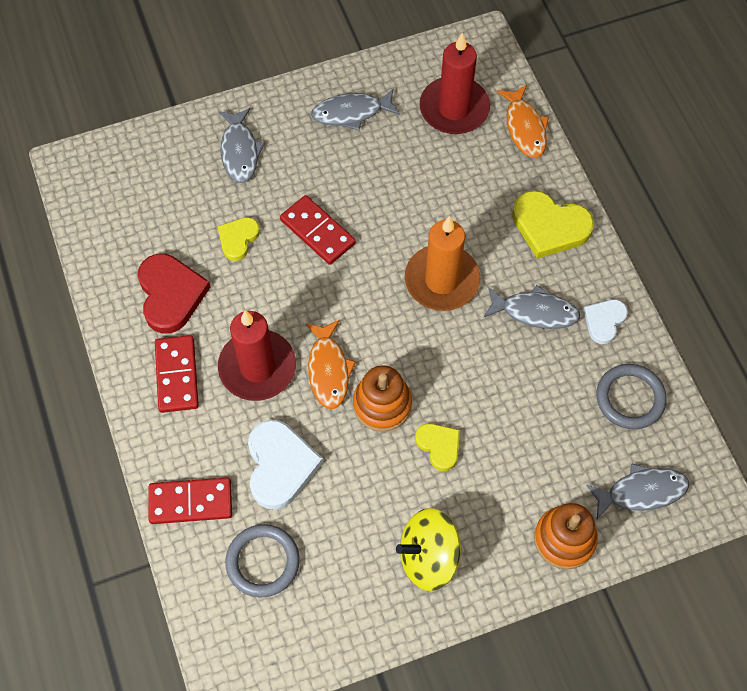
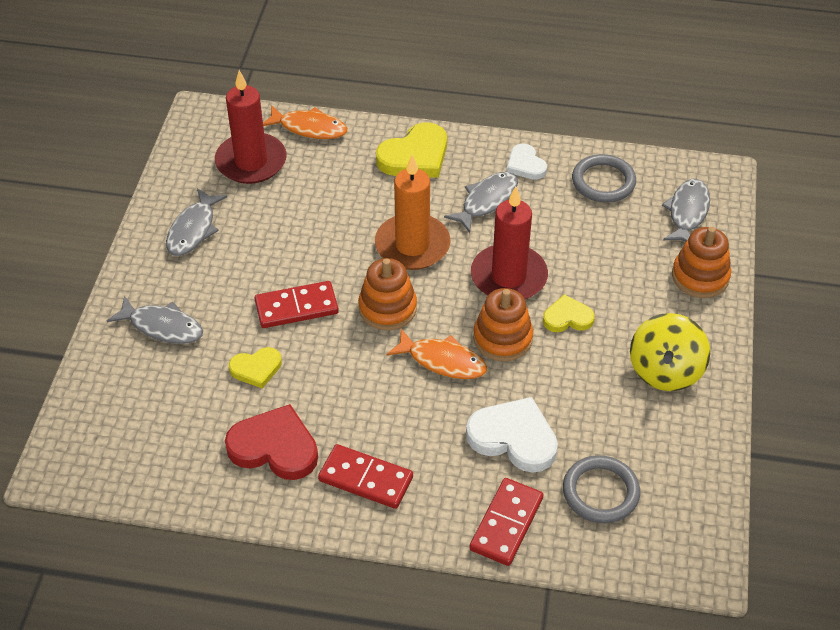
camera: 60 degrees left, 15 degrees down
(238, 239) = (256, 369): yellow heart -> yellow heart turned 75 degrees counterclockwise
(257, 367) = (402, 412): red candle -> red candle (508, 277)
(359, 298) = (387, 308): none -> orange stacking toy

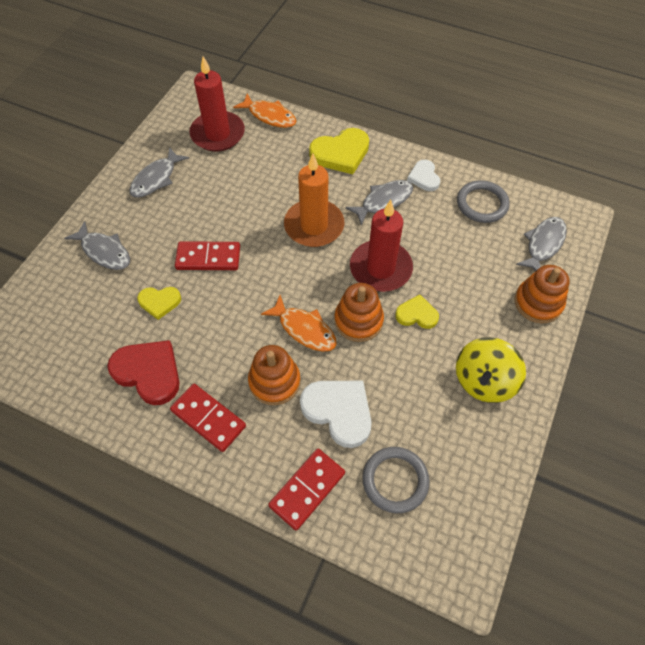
camera: 15 degrees right, 10 degrees up
(387, 308) = (277, 274): orange stacking toy -> orange stacking toy (274, 381)

